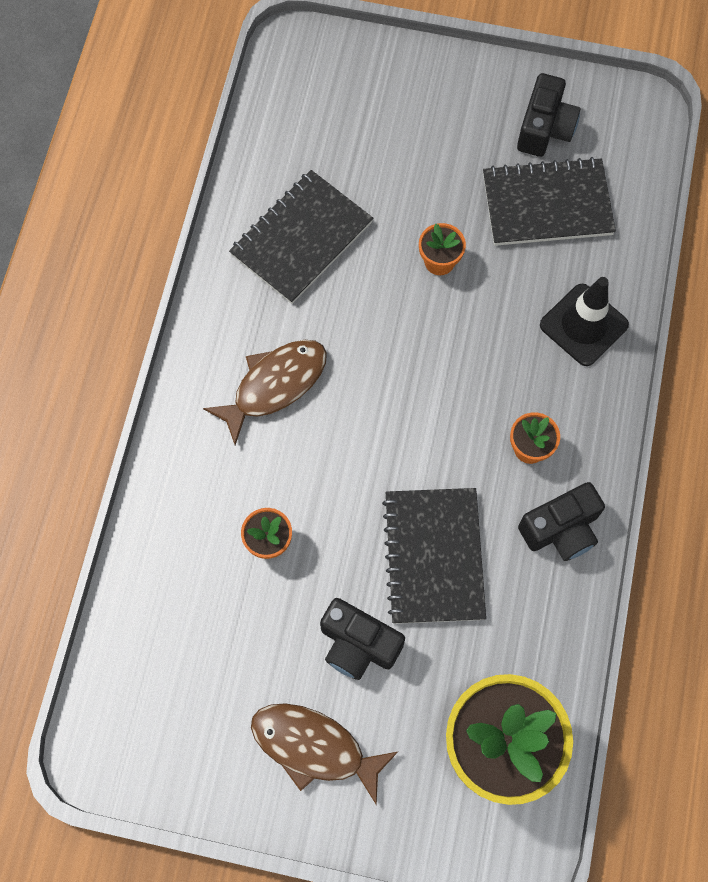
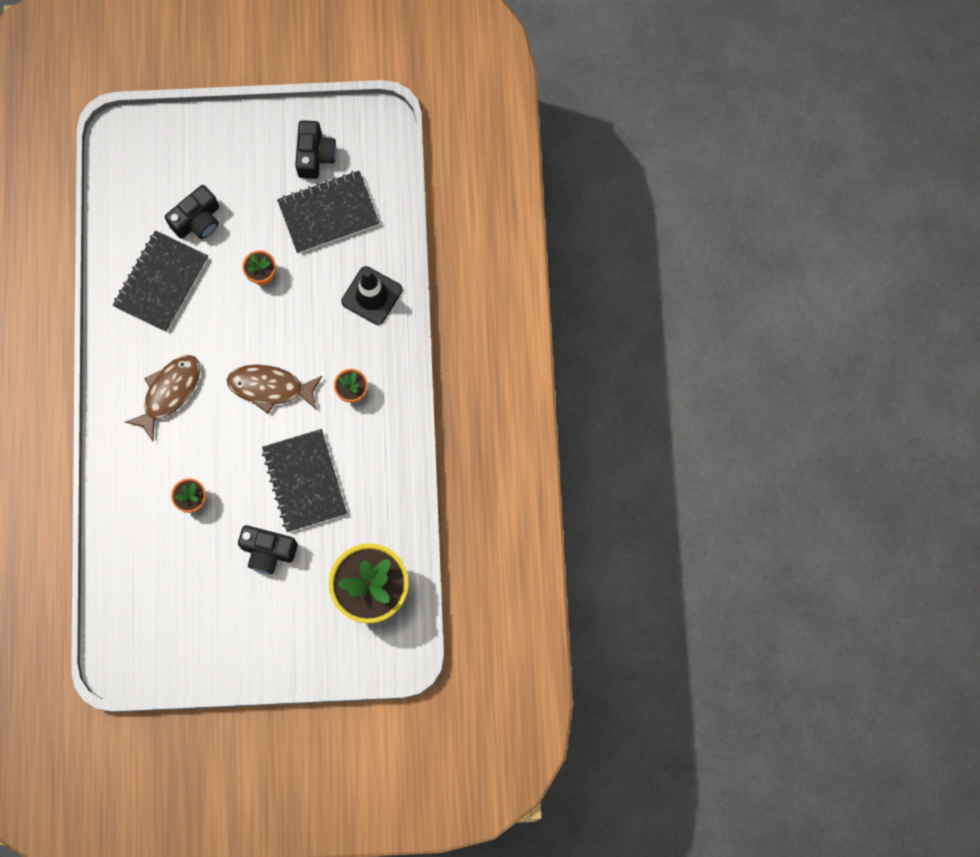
camera: 15 degrees left, 5 degrees up
(314, 747) = (255, 623): brown fish -> brown fish (270, 388)
(561, 529) = (385, 441): black camera -> black camera (198, 220)

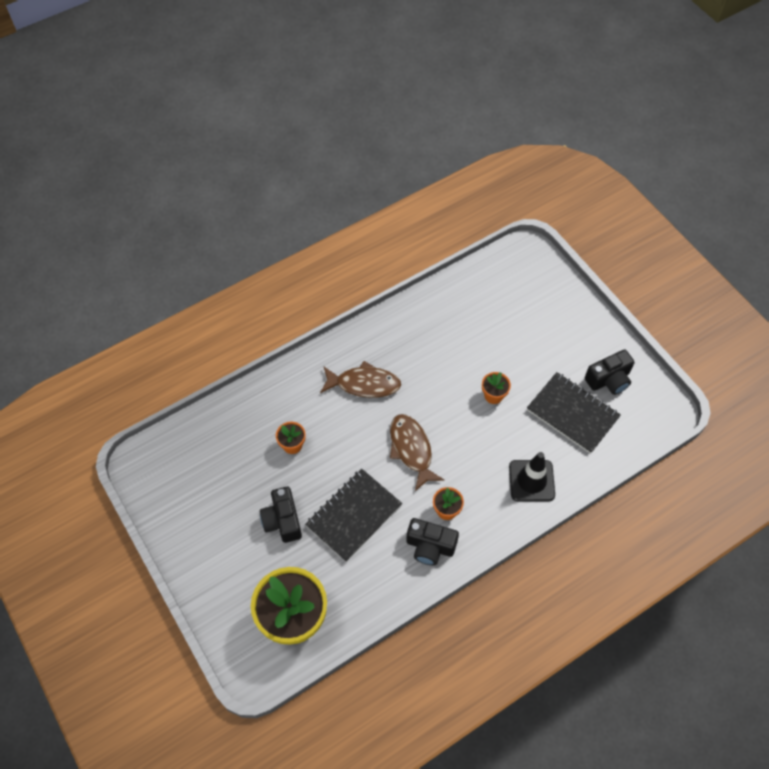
camera: 60 degrees right, 15 degrees down
(161, 282) = (442, 334): black notebook -> none
(198, 220) = (503, 331): black camera -> black camera (430, 546)

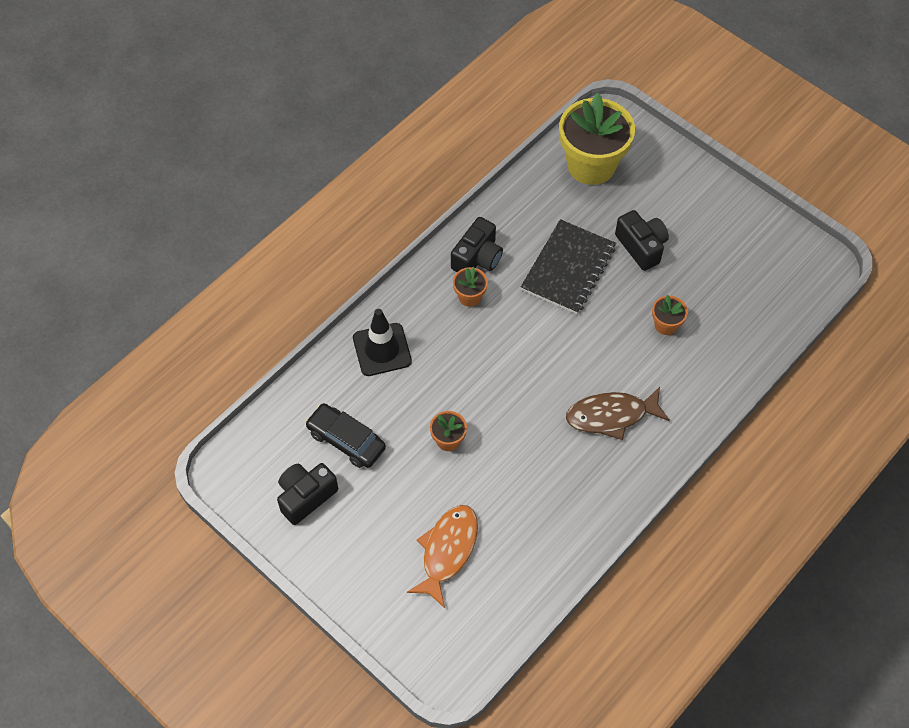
camera: 165 degrees right, 0 degrees up
(411, 449) = (528, 352): brown fish -> none
(430, 546) = (477, 258): black camera -> black camera turned 120 degrees clockwise
(512, 321) = (447, 551): none -> orange fish
(572, 414) = (346, 440): black notebook -> black car

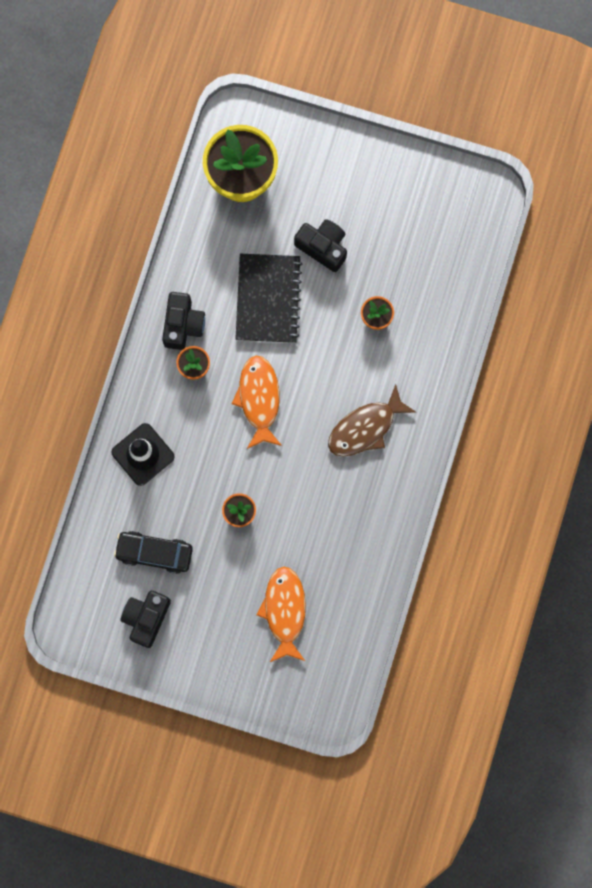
camera: 25 degrees left, 20 degrees up
(518, 348) = (259, 399): none -> orange fish

